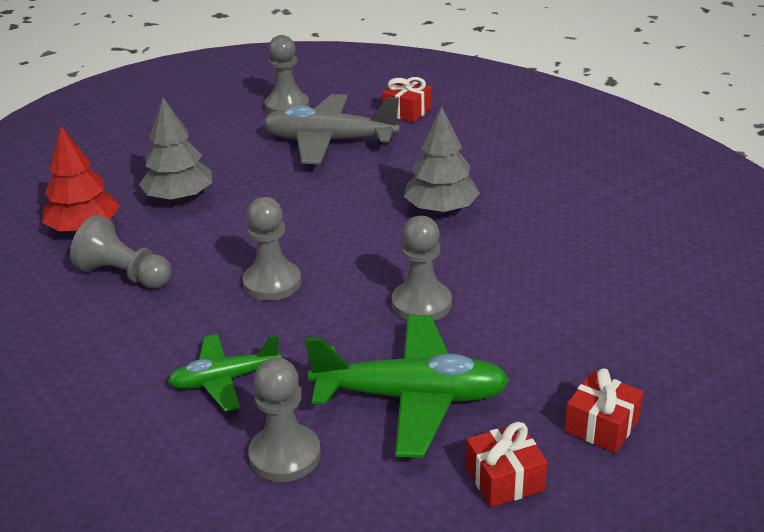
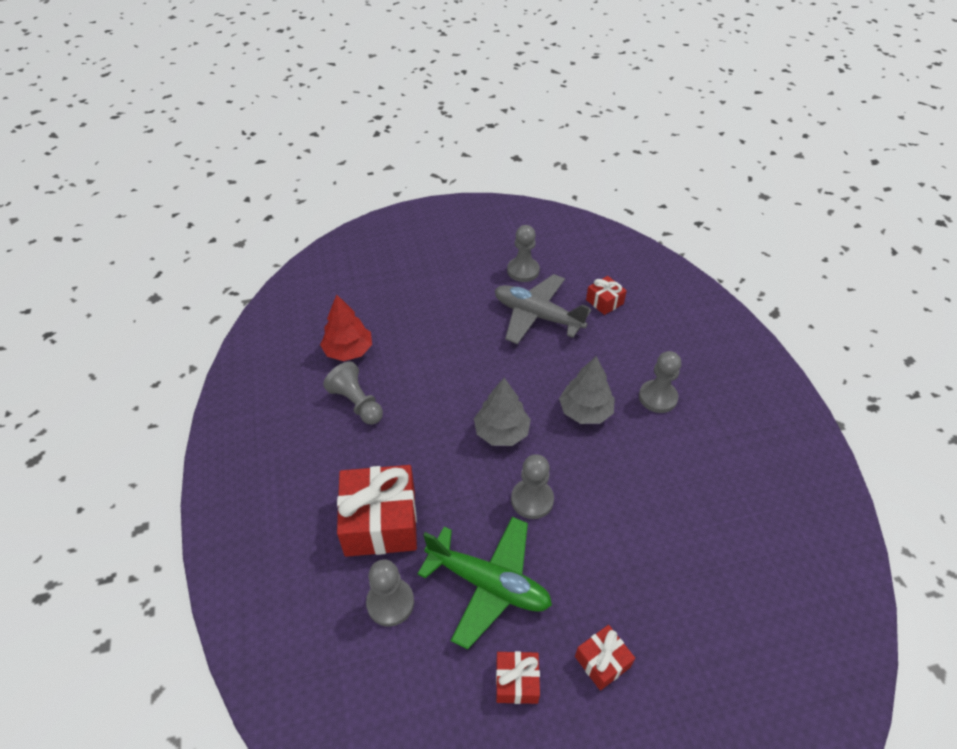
camera: 20 degrees right, 15 degrees up
(179, 197) = (417, 341): grey tree -> grey tree (501, 432)
(224, 380) = (380, 522): green plane -> red gift
(272, 283) = (444, 444): grey pawn -> grey pawn (657, 397)

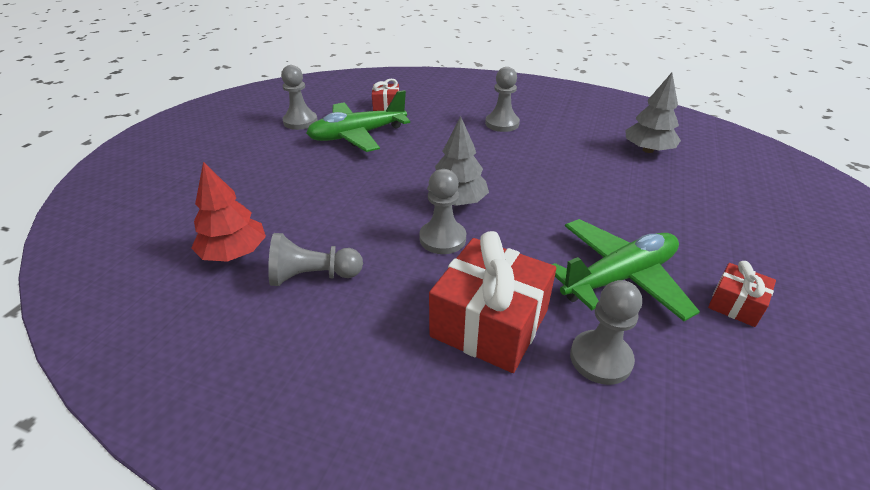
camera: 55 degrees left, 10 degrees down
(532, 500) = (545, 216): grey pawn -> grey pawn (442, 239)
(537, 316) = (357, 135): grey plane -> green plane
(585, 411) = (481, 155): grey tree -> grey tree (648, 150)
(602, 661) = (732, 247): red gift -> none

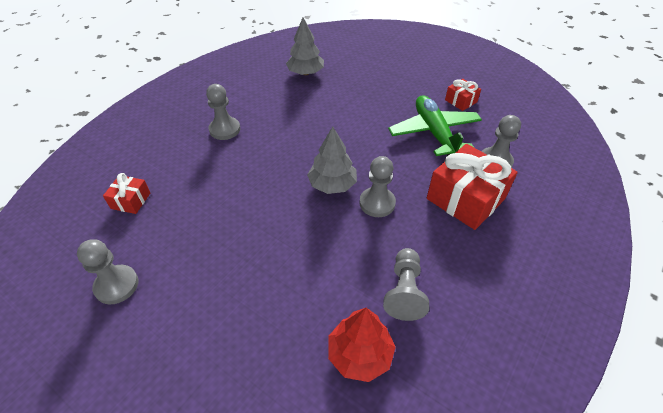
camera: 75 degrees left, 10 degrees up
(357, 135) = (185, 234): green plane -> none

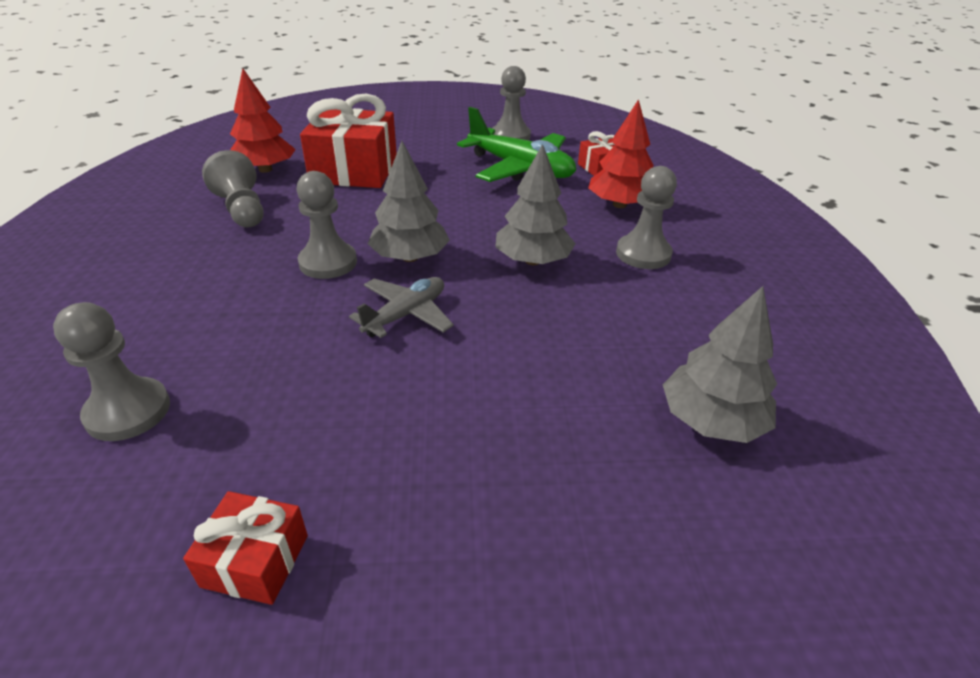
camera: 140 degrees right, 10 degrees down
(179, 163) = (619, 205): none -> red tree
(277, 151) = (533, 261): none -> grey tree
(363, 152) = (406, 314): none -> grey plane
(434, 133) = (292, 414): green plane -> green plane (520, 169)
(465, 199) = (185, 319): red gift -> red gift (354, 170)

